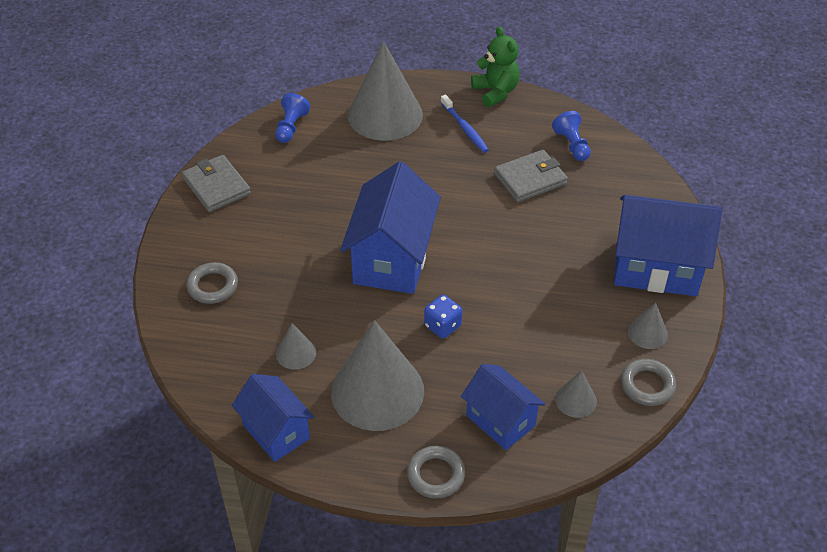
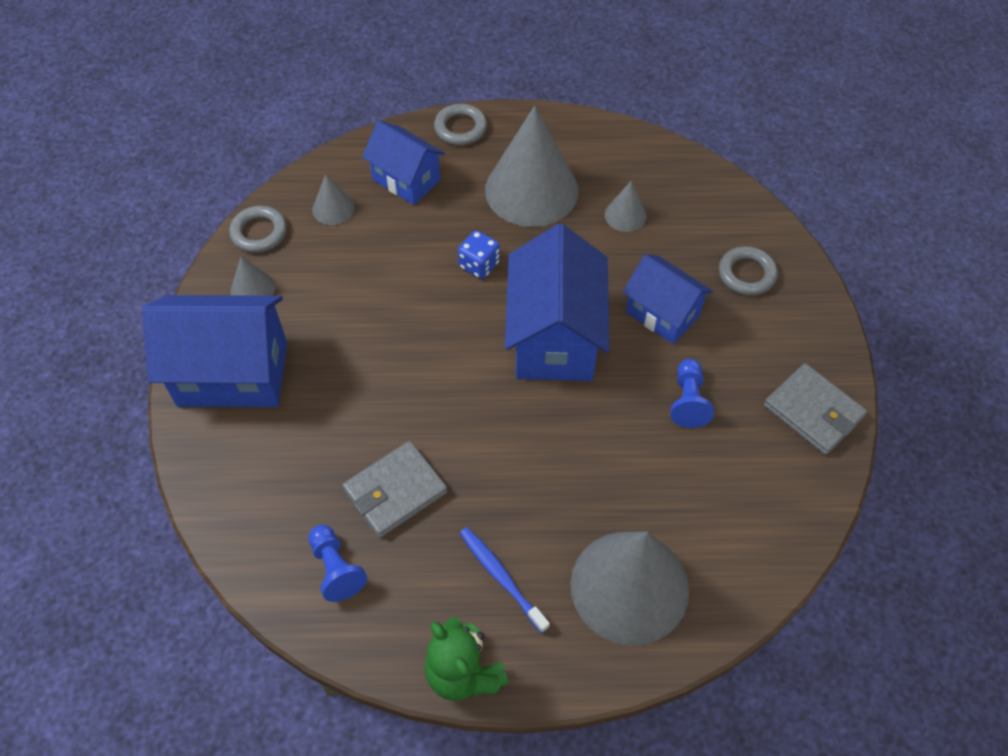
camera: 170 degrees right, 10 degrees up
(276, 431) = (615, 143): blue house -> blue house (662, 314)
(291, 127) = (761, 536): blue pawn -> blue pawn (688, 401)

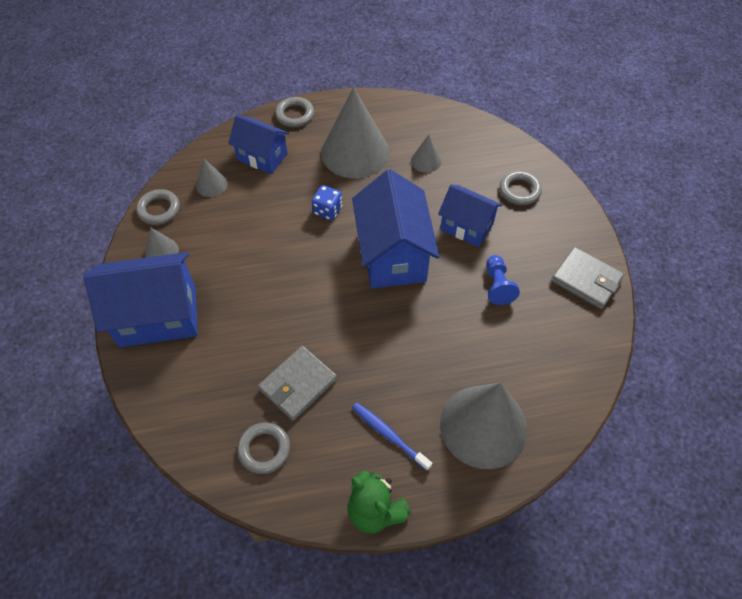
camera: 10 degrees left, 0 degrees up
(336, 568) = (264, 449): blue pawn -> grey ring

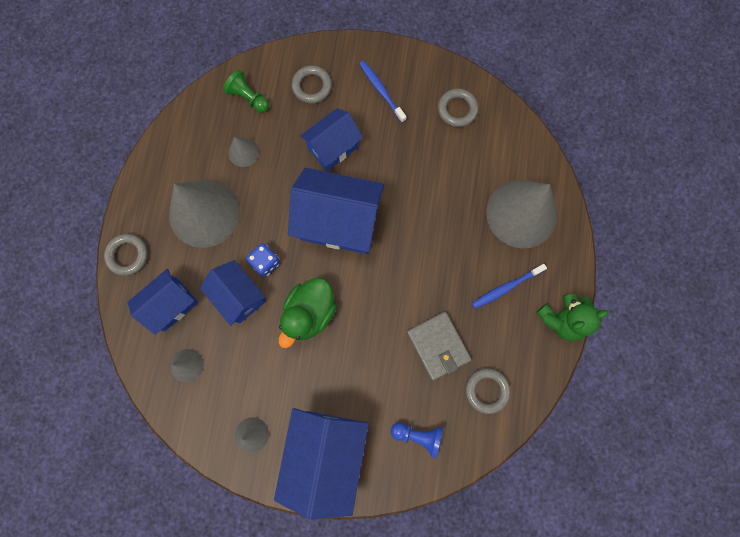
camera: 70 degrees left, 20 degrees up
(159, 209) = (197, 426): grey ring -> grey ring (457, 109)
(287, 201) = (239, 296): none -> blue house
(292, 260) = (309, 313): none -> green duck
(480, 148) = (249, 98): none -> green pawn
(497, 285) = (402, 149): blue pawn -> blue pawn (418, 435)
(549, 248) = (381, 91): none -> blue toothbrush
(586, 280) = (423, 77): grey wallet -> none

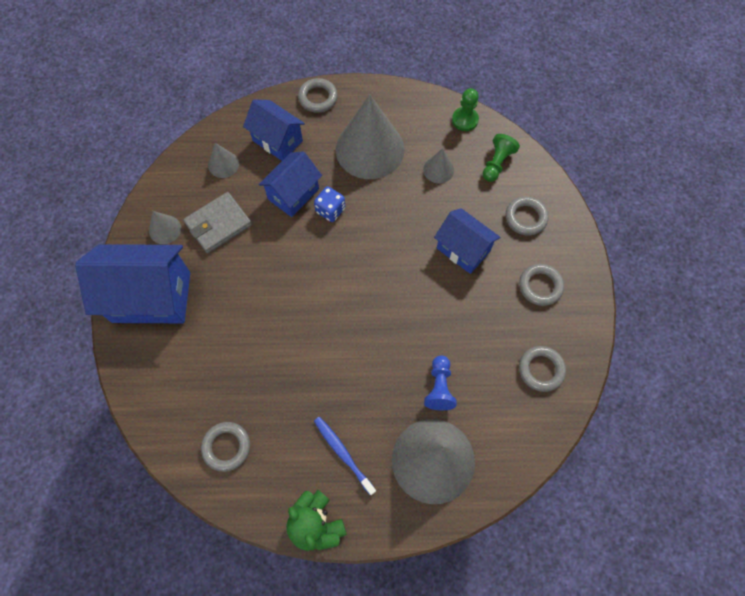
camera: 80 degrees right, 10 degrees down
(192, 116) = (465, 120): none -> green pawn
(309, 313) = (286, 258): green duck -> none
(339, 222) = (384, 269): blue house -> none
(381, 91) = (540, 286): blue toothbrush -> grey ring
(418, 435) = (174, 382): blue pawn -> blue pawn (439, 387)
(438, 346) = (268, 388): grey wallet -> grey wallet (218, 224)

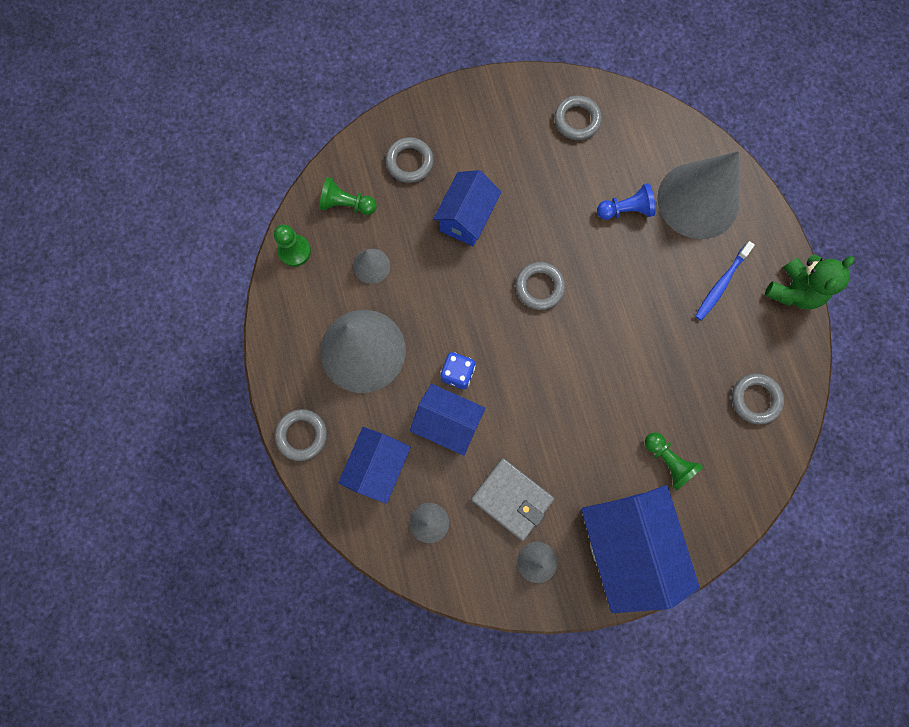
camera: 105 degrees left, 10 degrees up
(202, 352) = (668, 461): none -> green pawn
(540, 286) = (487, 135): grey ring -> grey ring (539, 287)

